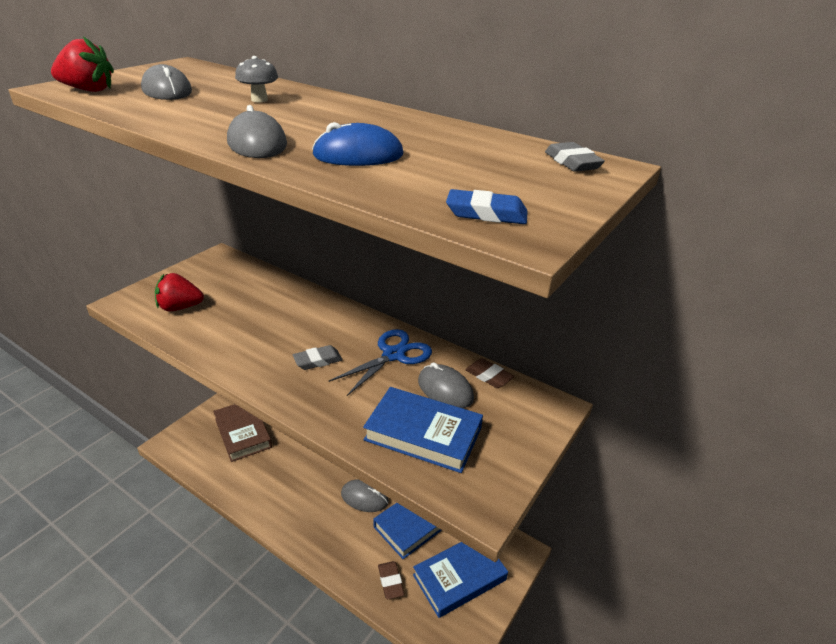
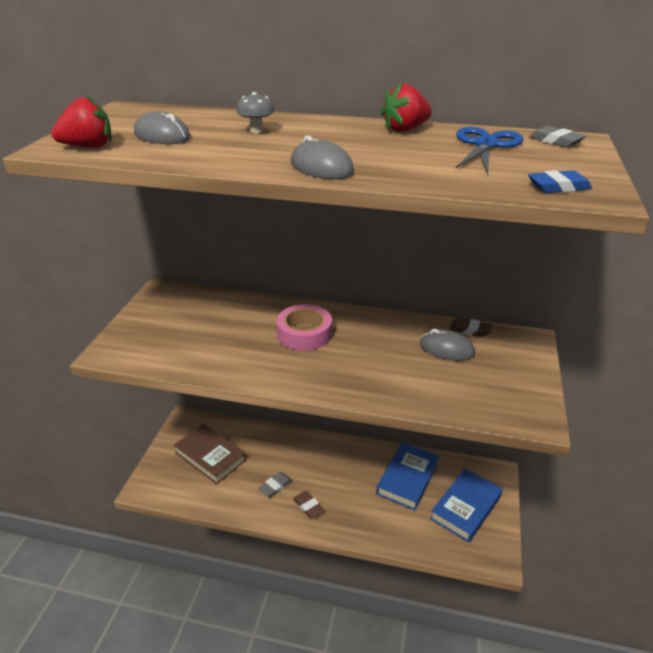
camera: 20 degrees left, 0 degrees up
(180, 307) = (167, 344): red strawberry -> red strawberry (405, 129)
(312, 332) = (304, 333): none -> pink tape
(318, 360) = (330, 354): grey eraser -> grey eraser (275, 486)
(358, 155) = (410, 162): blue mouse -> none
(364, 497) = (354, 474): grey mouse -> none
(390, 582) = (416, 530): brown eraser -> brown eraser (308, 506)
(393, 355) = (386, 334): blue scissors -> blue scissors (486, 145)
(423, 434) = (457, 385): blue book -> none

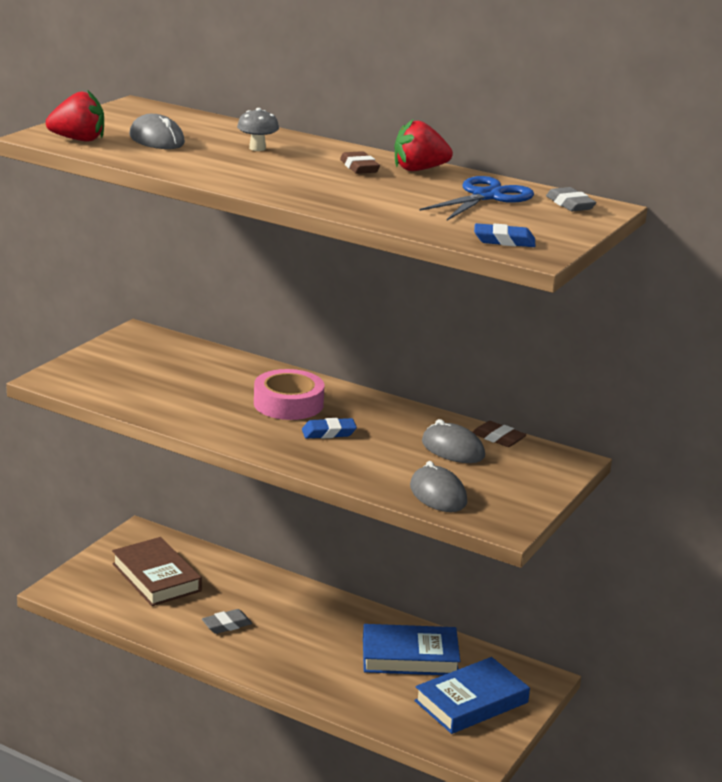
camera: 15 degrees right, 10 degrees down
(308, 506) = (259, 653): brown eraser -> brown eraser (359, 167)
(321, 167) = (290, 191): grey mouse -> grey mouse (438, 494)
(349, 355) = (328, 433): none -> blue eraser
(407, 478) = (410, 656): blue book -> blue book turned 45 degrees clockwise

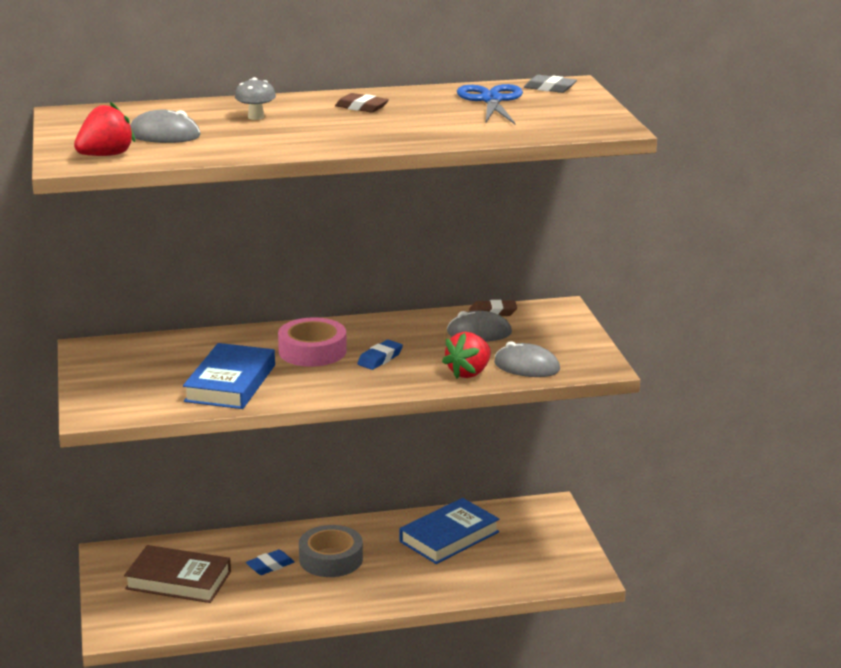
camera: 40 degrees left, 0 degrees up
(226, 625) = (289, 585): grey eraser -> none
(288, 622) = (331, 559): none -> grey tape
(419, 169) = (402, 96): red strawberry -> red strawberry (469, 373)
(471, 702) = (532, 544): blue book -> blue book (230, 383)
(504, 241) = (578, 126): blue eraser -> blue eraser (270, 566)

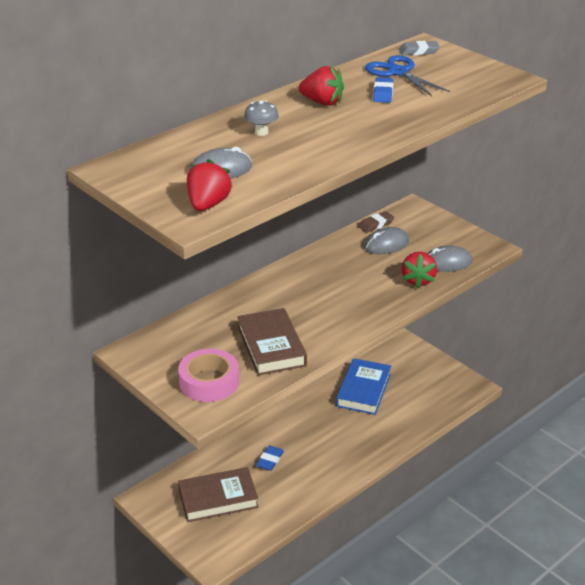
camera: 30 degrees left, 10 degrees up
(230, 383) = (271, 346): blue book -> brown book
(312, 351) = (295, 297): pink tape -> pink tape (209, 382)
(331, 559) = (305, 438): grey tape -> none
(361, 107) = (322, 102): brown eraser -> red strawberry
(380, 358) = (348, 288): blue eraser -> blue eraser (383, 93)

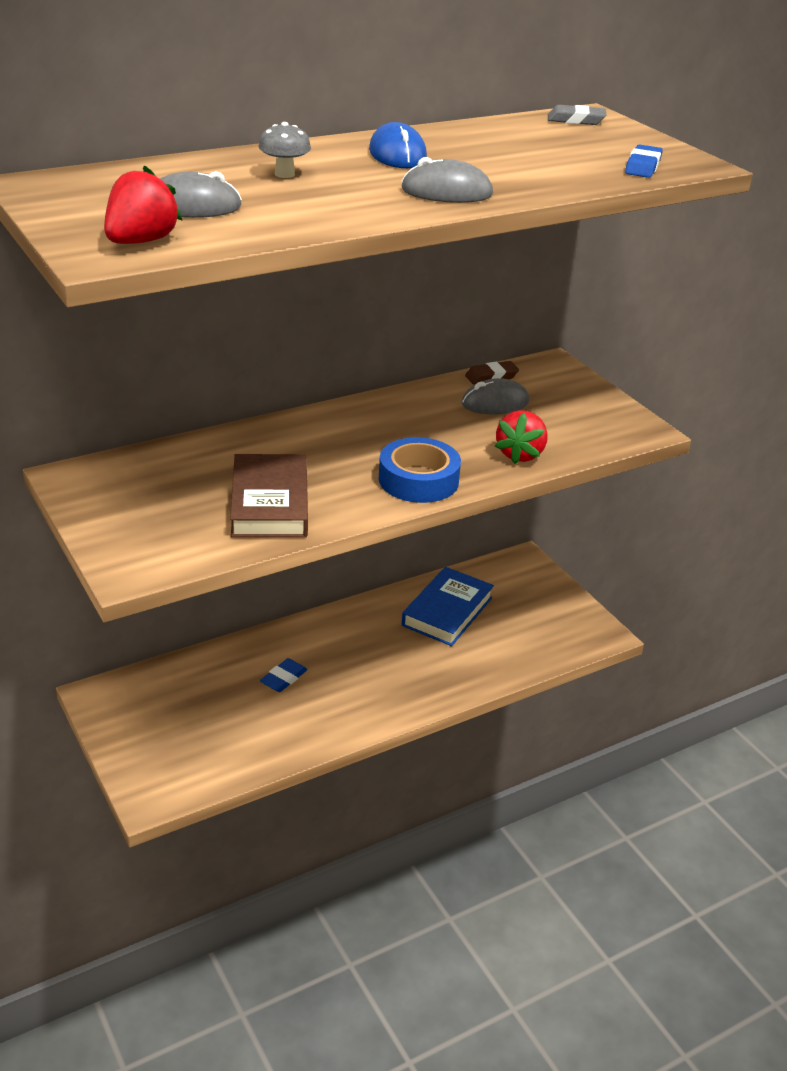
camera: 10 degrees right, 0 degrees up
(209, 382) = (158, 533): pink tape -> none
(218, 498) = (193, 715): brown book -> none
(322, 102) = (397, 154): red strawberry -> blue mouse
(360, 311) = (418, 480): none -> blue tape
(383, 93) = (493, 156): blue eraser -> blue eraser (643, 167)
(398, 72) = (531, 138): blue scissors -> none
(447, 262) = (572, 439): grey mouse -> grey mouse (446, 192)

